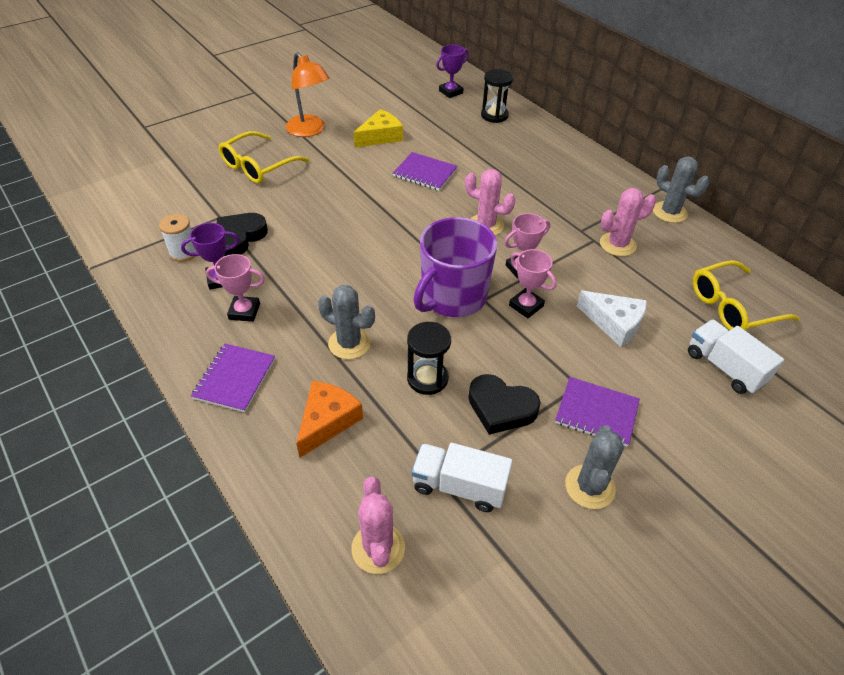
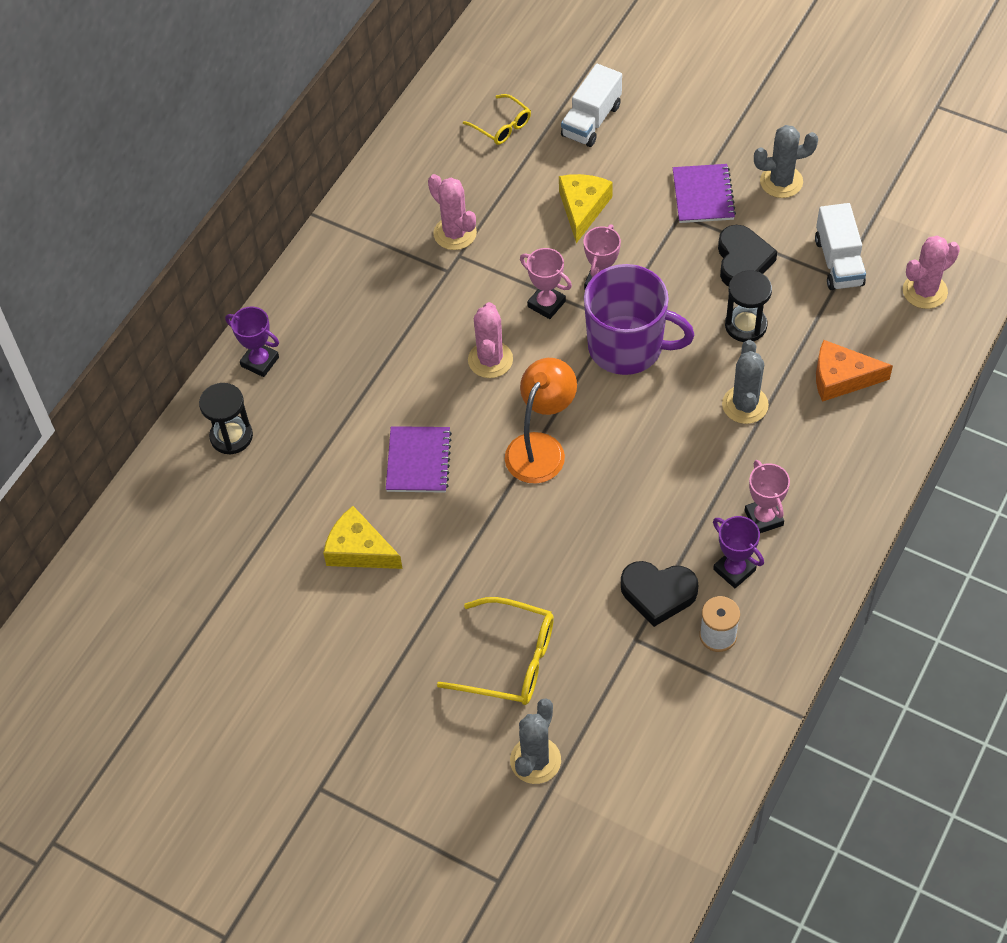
camera: 110 degrees left, 10 degrees up
(235, 379) = (847, 474): purple notebook -> none
(310, 130) = (390, 646): orange lamp -> orange lamp (541, 447)
(451, 92) = (187, 515): purple trophy -> purple trophy (260, 361)
(614, 323) = (582, 208): white cheese -> yellow cheese
(669, 212) = (366, 201): grey cactus -> grey cactus (535, 760)
(733, 306) = (502, 126): yellow glasses -> yellow glasses, size x0.61

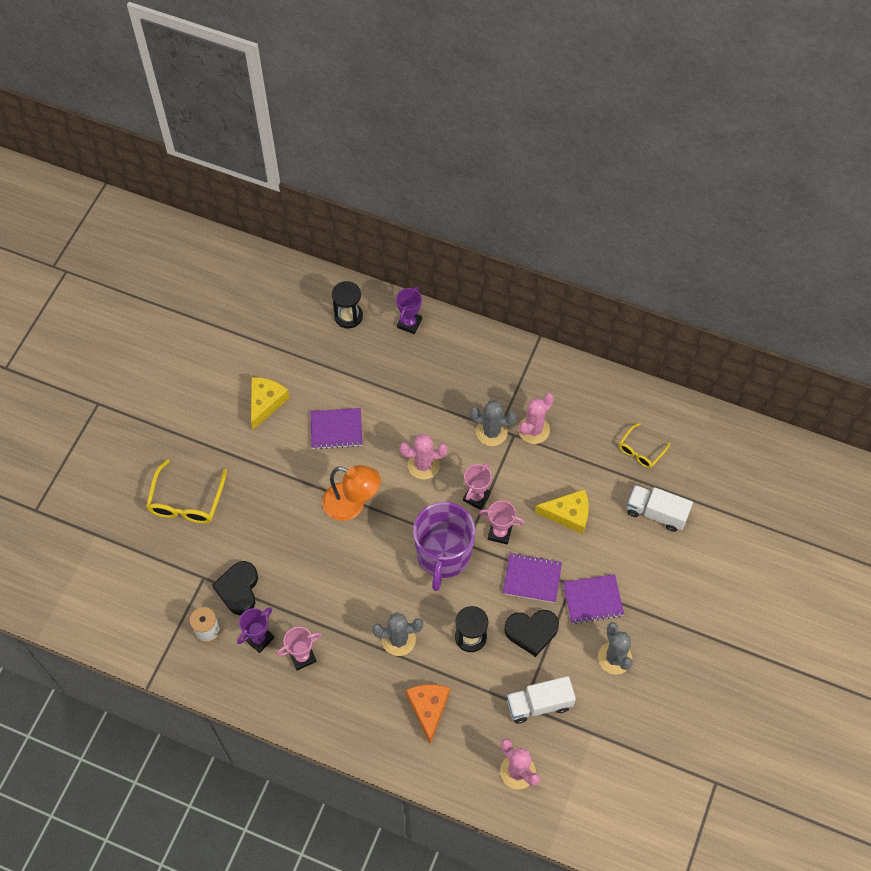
camera: 80 degrees right, 5 degrees up
(535, 760) = (115, 523): grey cactus -> grey cactus (491, 432)
(669, 254) = (532, 579): none -> purple notebook

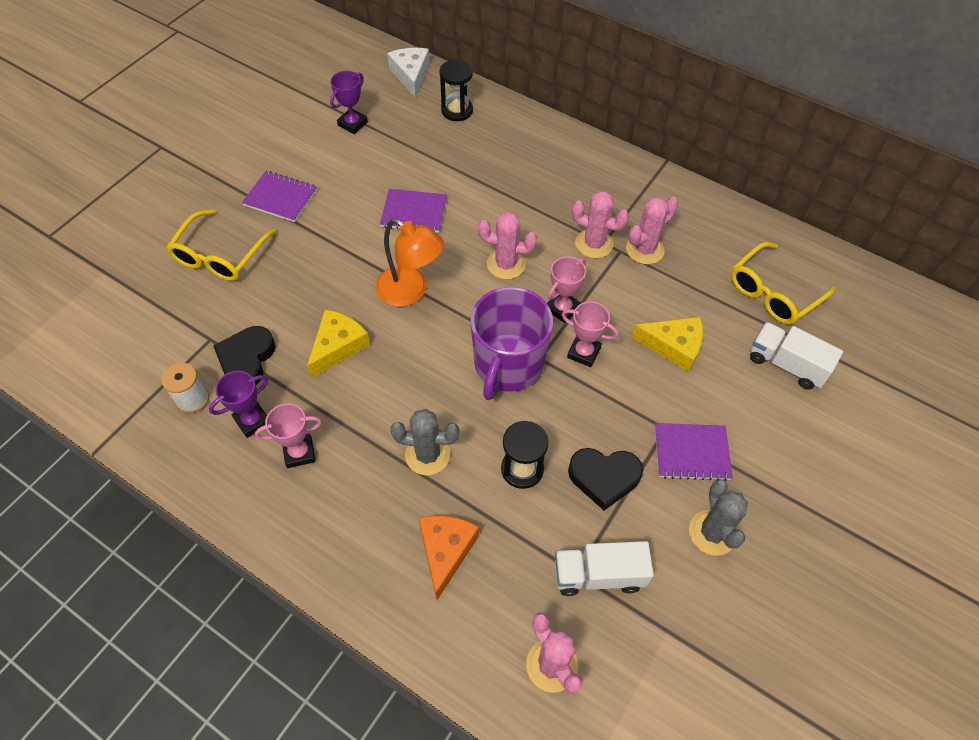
camera: 10 degrees right, 5 degrees down
(266, 402) = (342, 174): yellow cheese -> yellow cheese (338, 346)
(298, 284) = (411, 75): none -> white cheese
(409, 323) = (522, 126): purple trophy -> purple trophy (352, 124)
(491, 432) = (594, 244): grey cactus -> pink cactus
(532, 579) = (615, 413): purple notebook -> purple notebook (280, 198)
(641, 450) = (773, 292): yellow glasses -> yellow glasses, size x1.64

